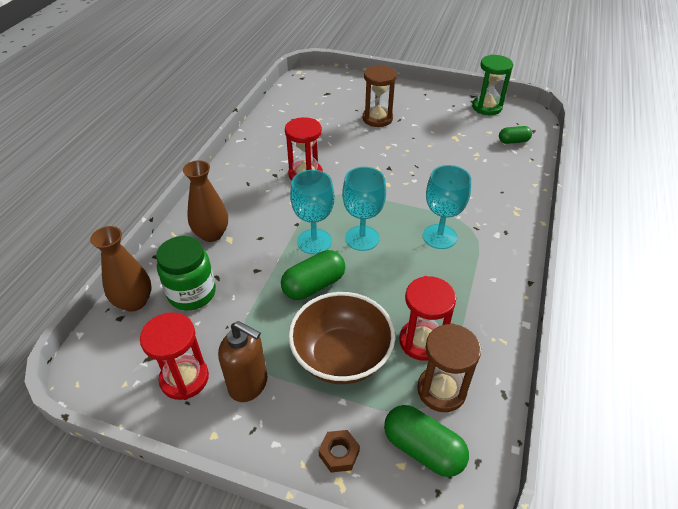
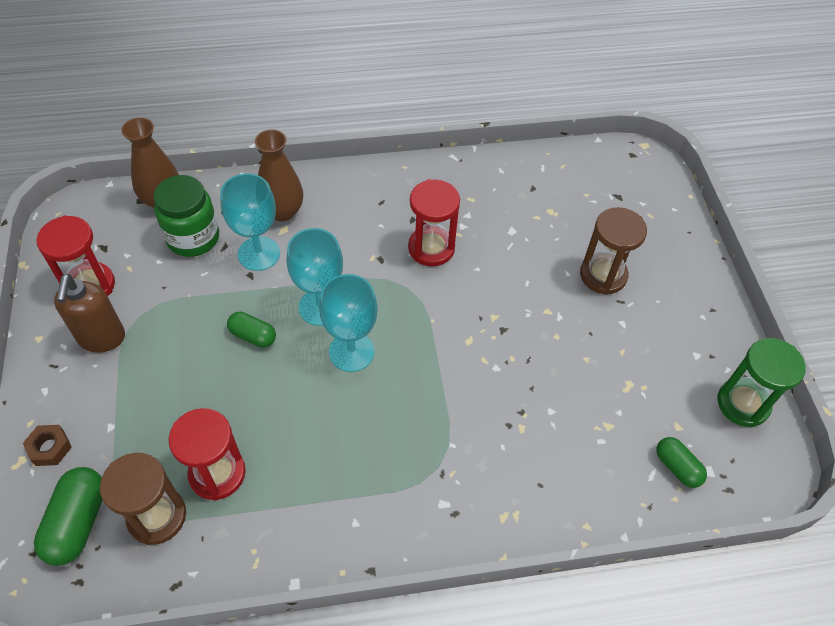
camera: 60 degrees right, 10 degrees up
(314, 285) = (253, 336): green capsule -> green capsule, size x0.62
(341, 356) = (165, 403): brown bowl -> none
(439, 236) = (400, 435): turquoise goblet -> turquoise goblet (259, 253)

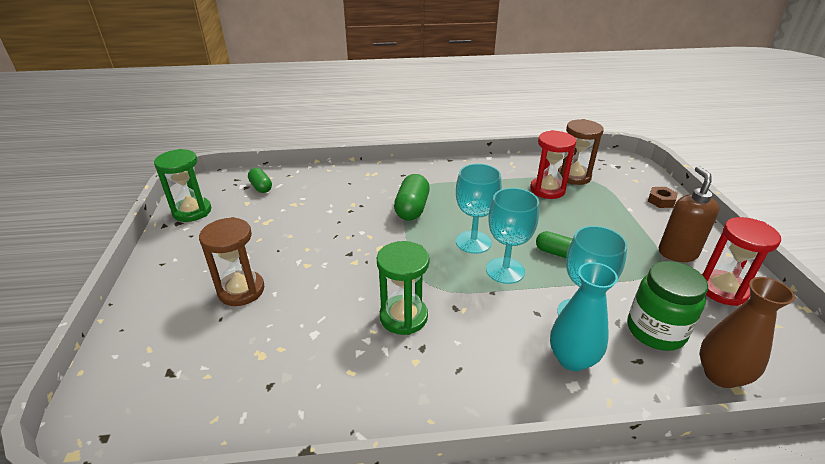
camera: 175 degrees left, 20 degrees down
(77, 522) = (617, 175): green capsule -> green capsule (412, 208)
(282, 211) = (572, 359): brown vase -> turquoise vase
(431, 248) = (403, 317): red hourglass -> green hourglass

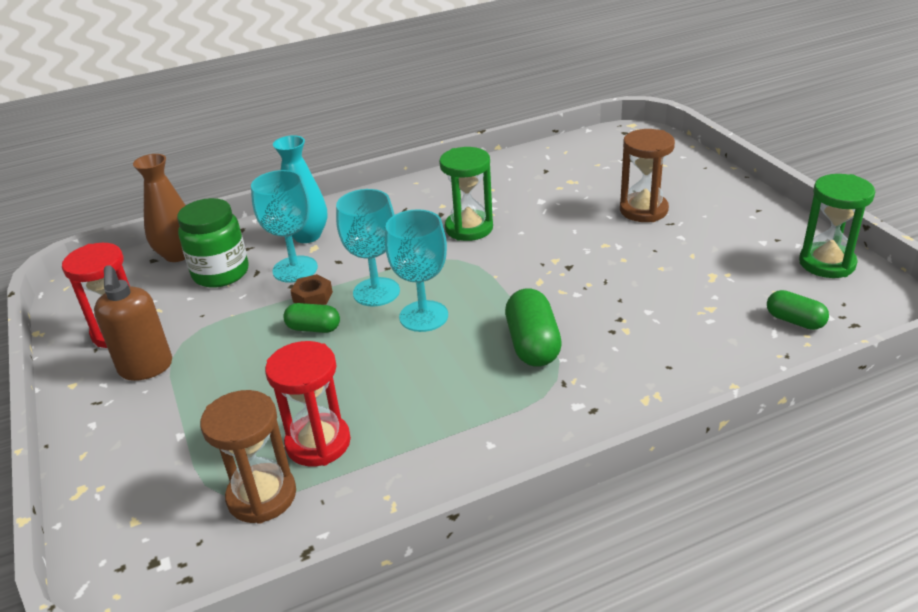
camera: 165 degrees right, 0 degrees up
(661, 201) = (113, 470): brown nut -> brown nut (312, 297)

